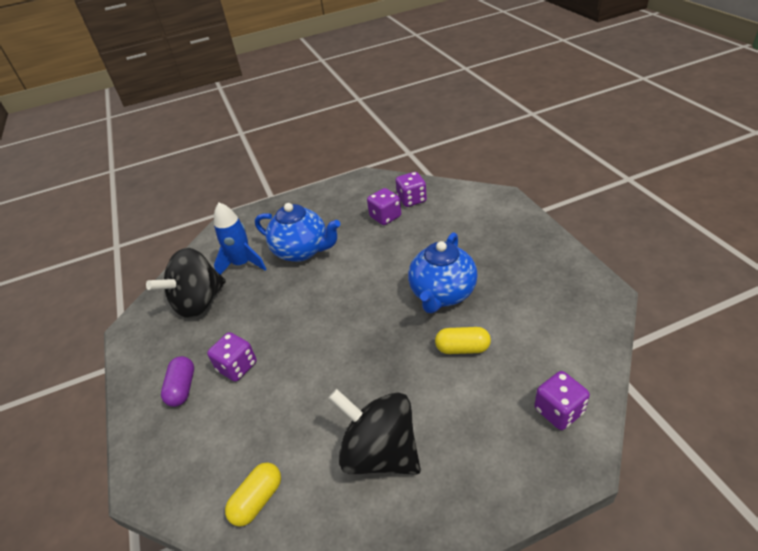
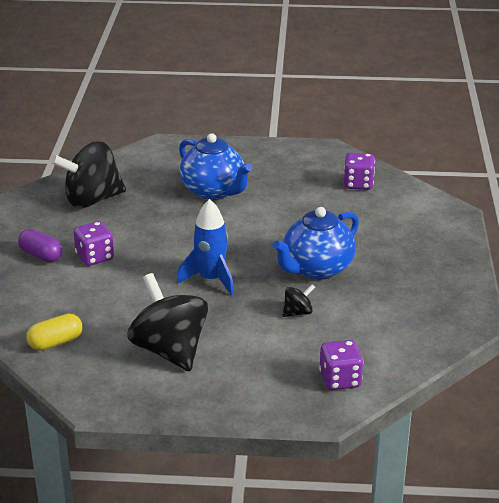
camera: 20 degrees right, 10 degrees down
(182, 388) = (41, 255): purple capsule -> purple capsule turned 75 degrees counterclockwise
(242, 264) = (151, 183): blue rocket -> blue rocket (211, 279)
(385, 217) = (318, 190): purple dice -> none
(462, 348) = (298, 312): yellow capsule -> black spinning top

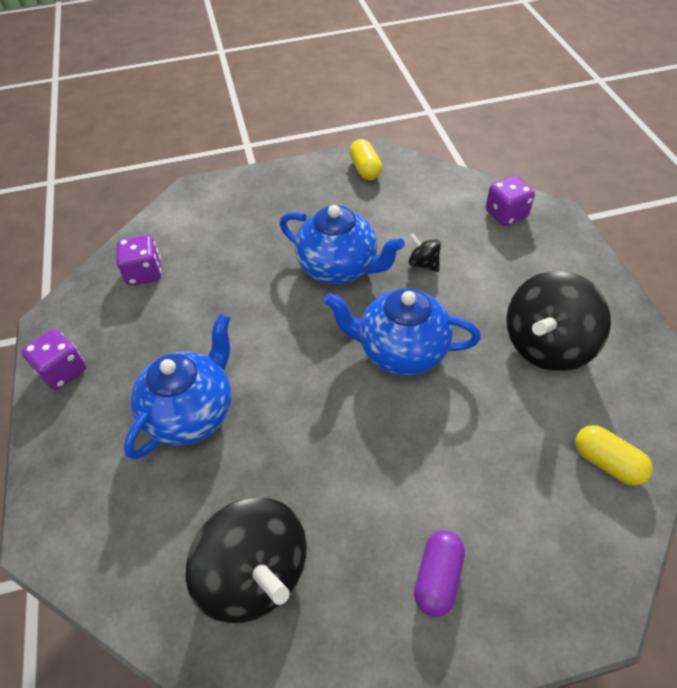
camera: 105 degrees left, 20 degrees up
(95, 257) = (410, 498): purple dice -> purple dice (63, 371)
(211, 279) = (401, 351): blue rocket -> blue teapot
(451, 310) = (365, 169): none -> yellow capsule

